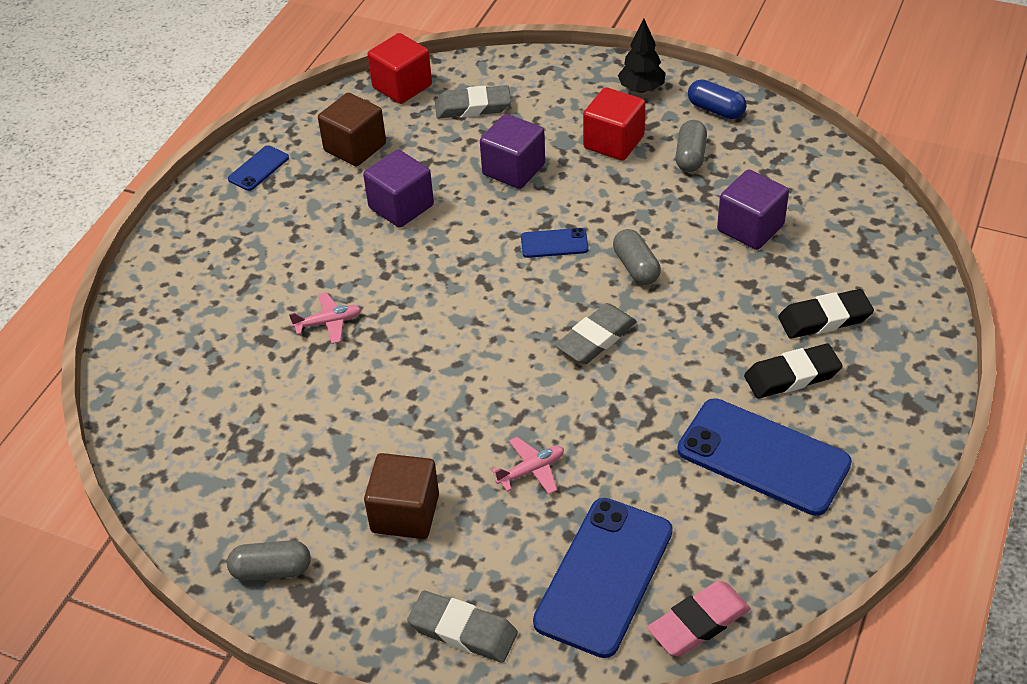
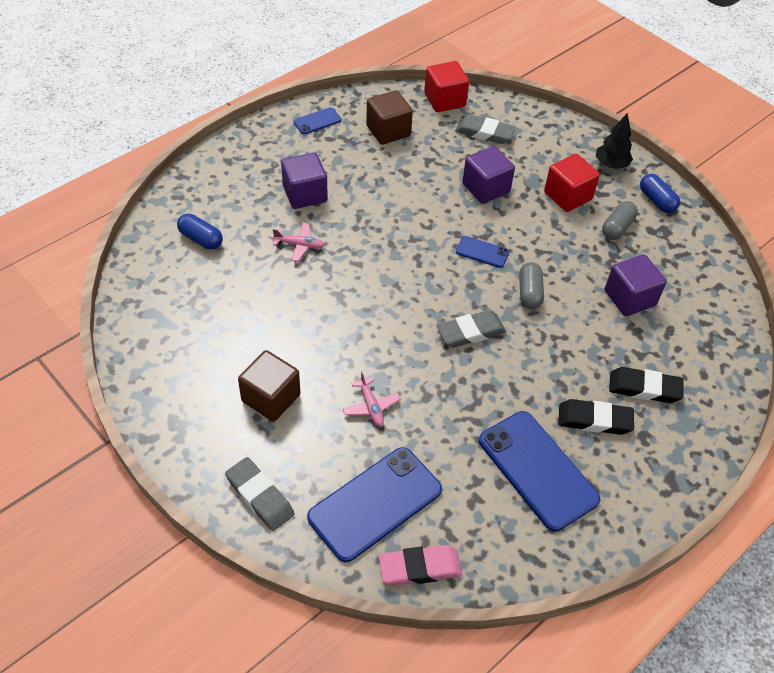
camera: 20 degrees right, 5 degrees up
(197, 365) = (201, 239): none -> blue capsule
(271, 570) = (165, 397): grey capsule -> none
(401, 206) = (394, 184): purple cube -> purple cube (305, 194)
(531, 470) = (371, 406): pink plane -> pink plane turned 75 degrees clockwise

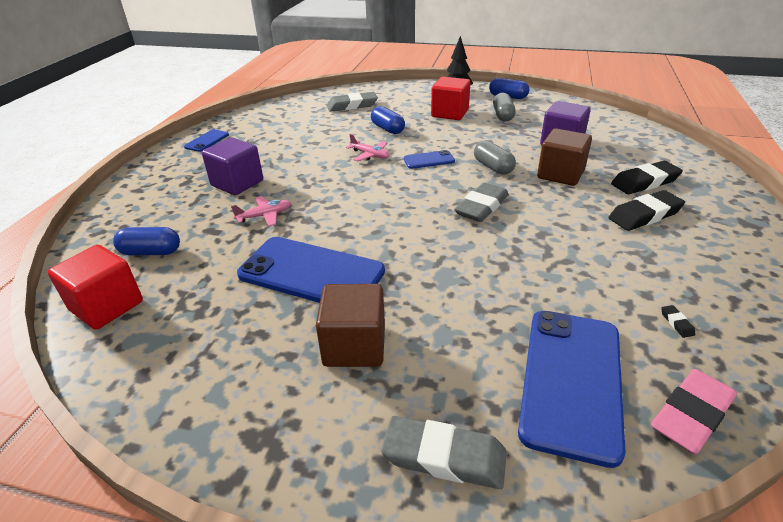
camera: 30 degrees left, 15 degrees down
(371, 406) = (464, 298): pink plane -> pink plane (370, 155)
(388, 131) = (275, 127): brown cube -> brown cube (560, 174)
(444, 100) = (303, 101): red cube -> red cube (107, 306)
(486, 188) = (387, 129): purple cube -> blue capsule
(491, 514) = (676, 323): none -> black eraser
(537, 470) = (658, 268): blue phone -> blue phone (311, 273)

